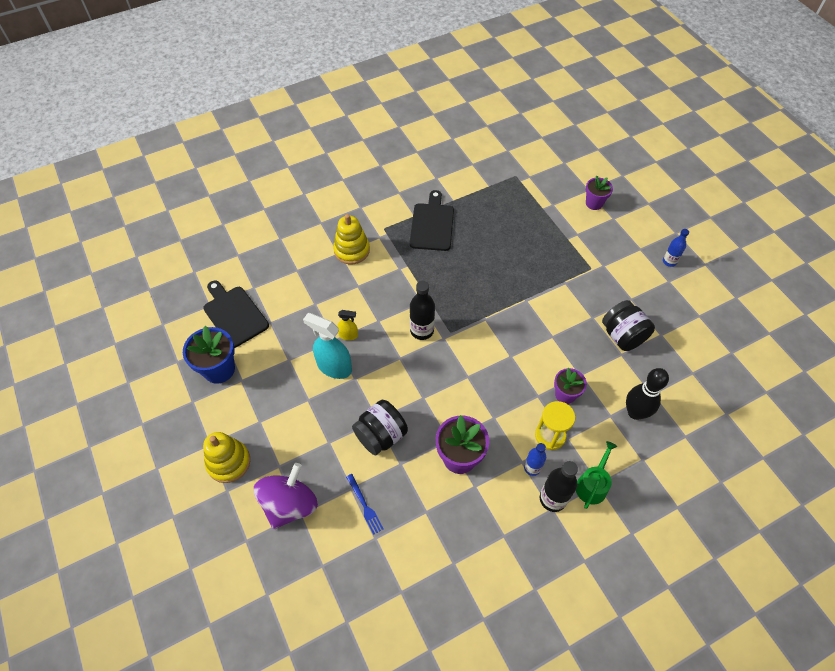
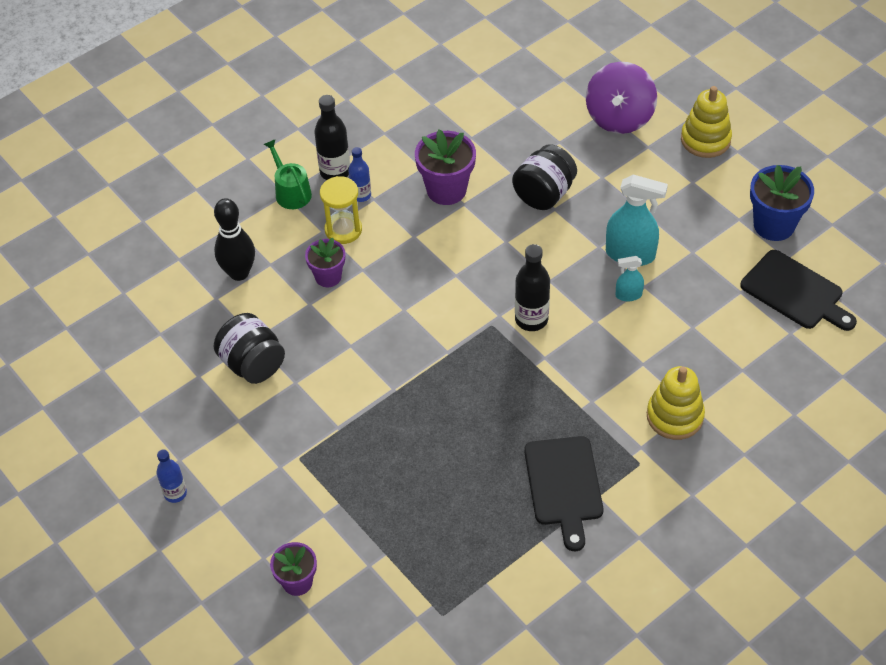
camera: 170 degrees right, 5 degrees down
(348, 335) = (628, 295): yellow spray bottle -> turquoise spray bottle
(365, 505) = (539, 130): blue fork -> none
(592, 485) = (291, 192): green watering can -> green watering can turned 135 degrees clockwise

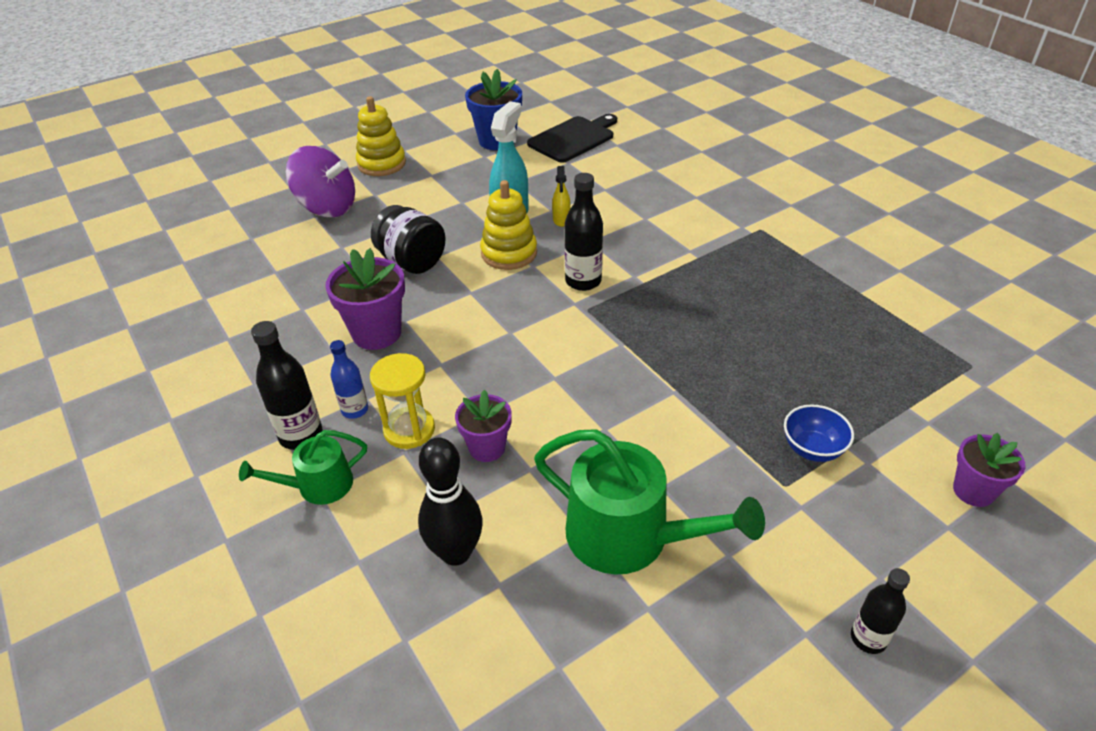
camera: 85 degrees left, 10 degrees down
(175, 493) = (868, 638): blue bottle -> black bottle
(252, 364) = (629, 536): black jar -> green watering can
(336, 479) = (812, 449): none -> blue bowl
(563, 485) = (793, 274): black cutting board -> none
(628, 295) = (561, 220): turquoise spray bottle -> yellow spray bottle
(674, 416) = (706, 206): yellow stacking toy -> yellow stacking toy (509, 253)

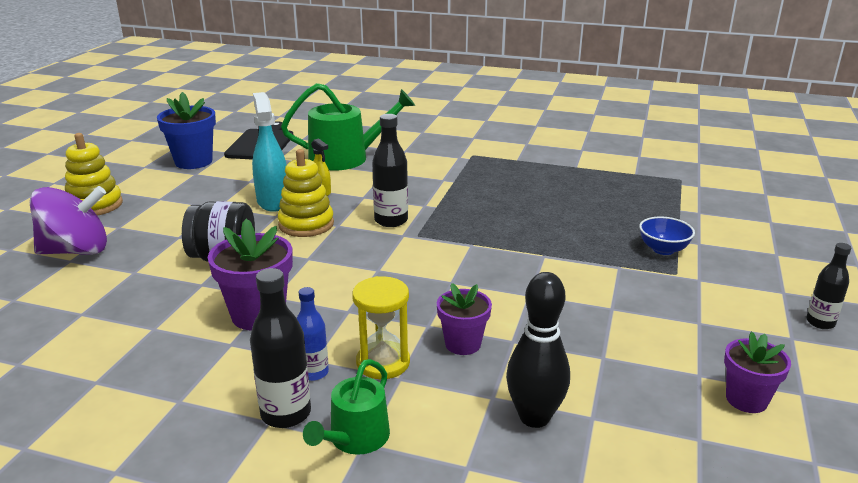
camera: 40 degrees left, 15 degrees down
(629, 536) = (632, 344): green watering can -> green watering can (346, 158)
(973, 491) = (763, 233): purple flower pot -> purple flower pot (746, 399)

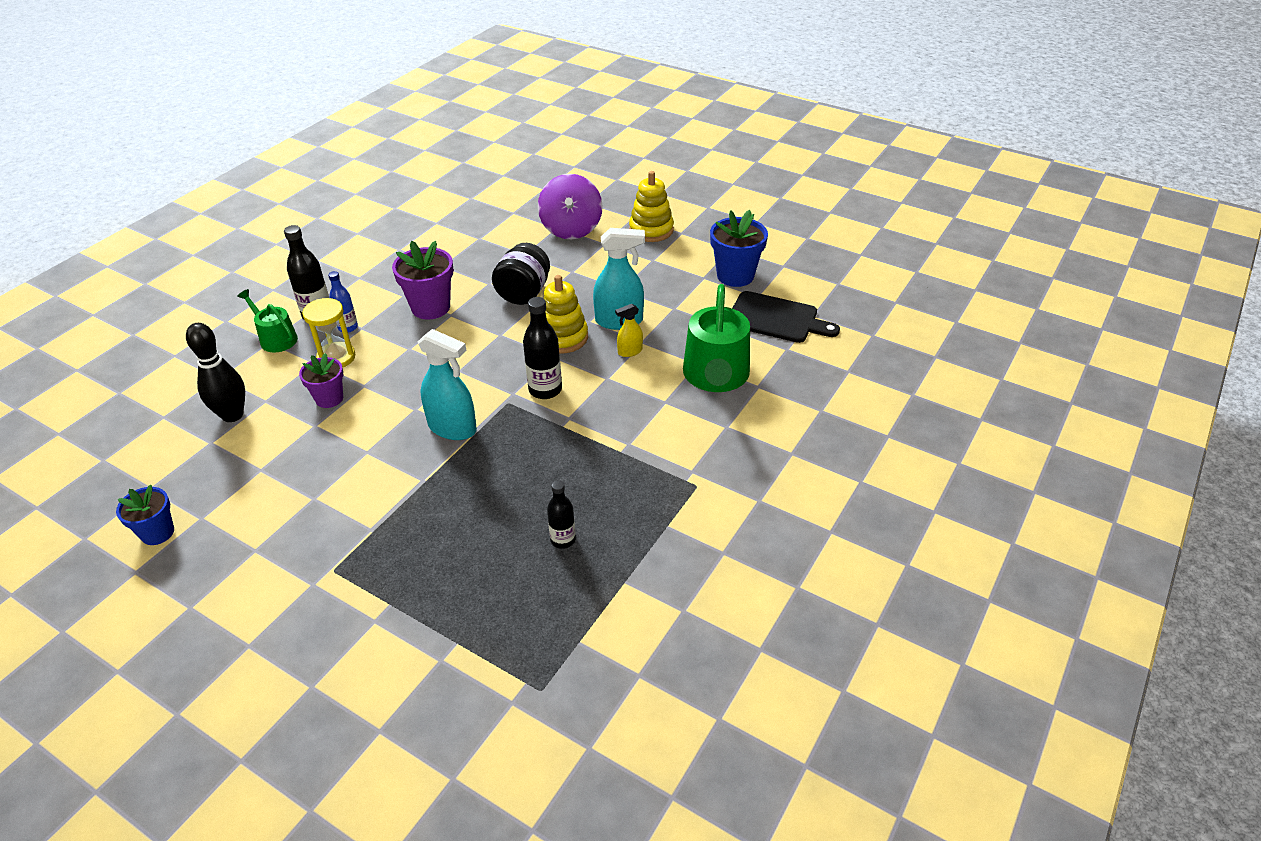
camera: 105 degrees right, 15 degrees up
(467, 255) = (452, 428): none -> turquoise spray bottle
(663, 249) = (380, 580): blue bowl -> none
(746, 399) = (157, 533): purple flower pot -> blue flower pot
(820, 322) = (189, 644): black bottle -> black bottle (563, 540)

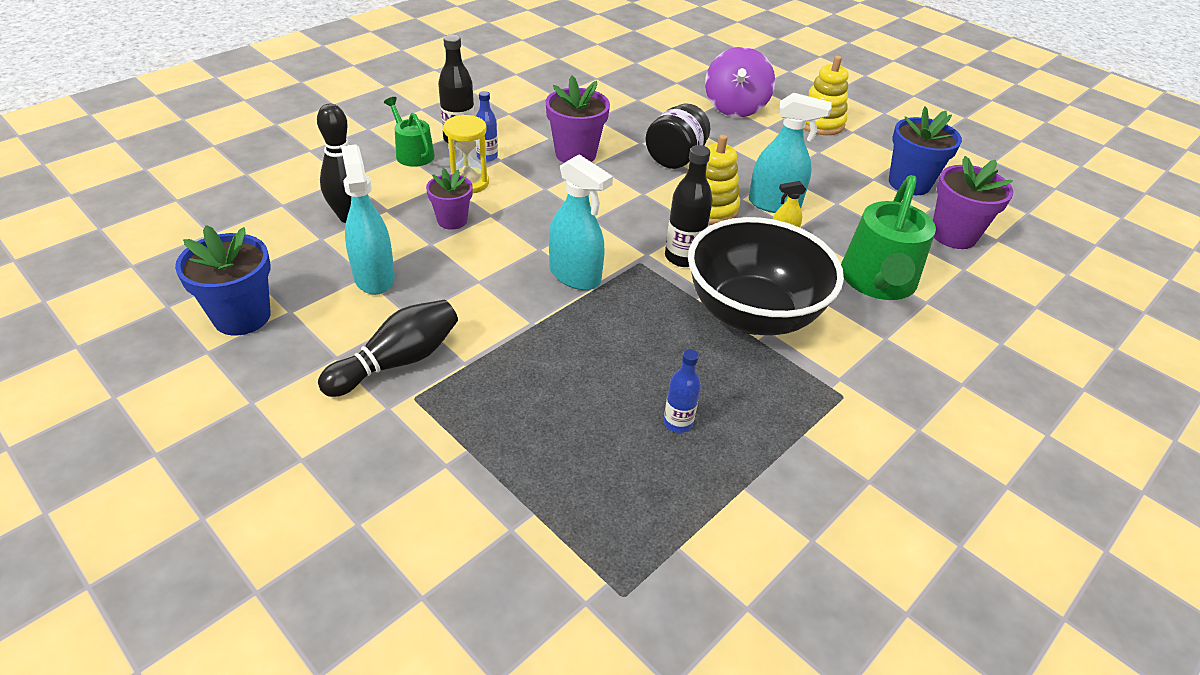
camera: 10 degrees right, 0 degrees up
(157, 533) = (242, 317): blue flower pot -> blue flower pot, size x1.57
(270, 468) = (374, 277): none -> turquoise spray bottle
(311, 542) = (397, 361): none -> black bowling pin
(563, 540) = (678, 423): black bottle -> blue bottle
(612, 430) = (752, 314): none -> black bowl
(776, 319) = (953, 235): black cutting board -> purple flower pot

